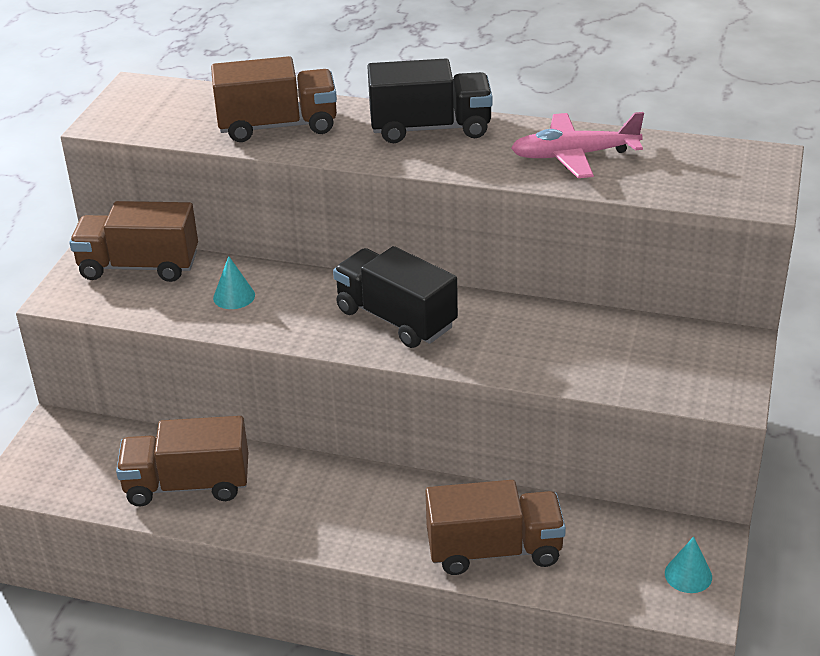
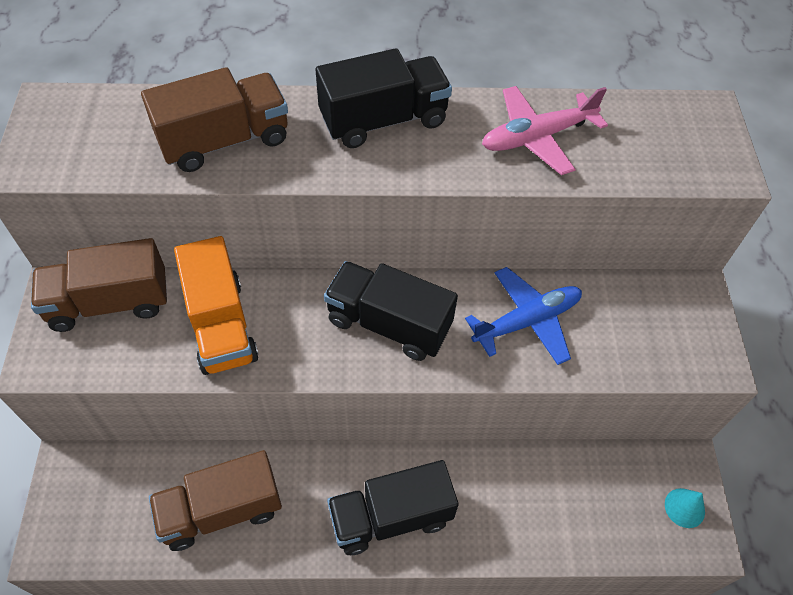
camera: 20 degrees left, 20 degrees up
(234, 296) = (221, 325): turquoise cone -> orange truck
(356, 521) = (391, 517): none -> black truck
(494, 550) = (520, 520): brown truck -> none
(538, 337) = (527, 321): none -> blue plane

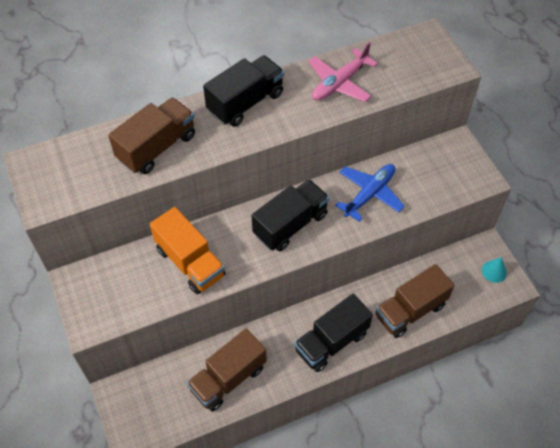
camera: 20 degrees left, 0 degrees up
(109, 302) = (112, 274): brown truck -> brown truck (410, 310)
(389, 323) = (290, 225): black truck -> black truck turned 135 degrees clockwise

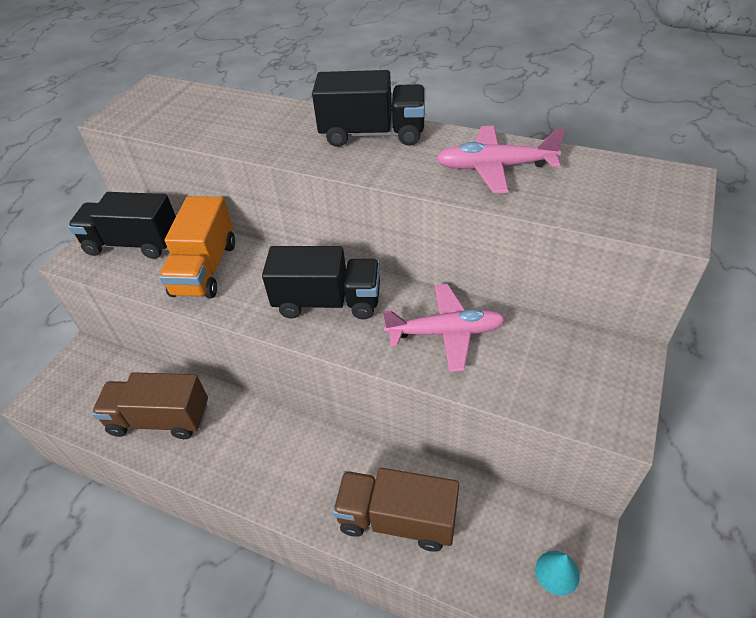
camera: 50 degrees right, 10 degrees down
(157, 147) = (247, 126): brown truck -> none
(331, 342) = (280, 472): black truck -> black truck (133, 244)
(369, 194) = (446, 333): blue plane -> pink plane

